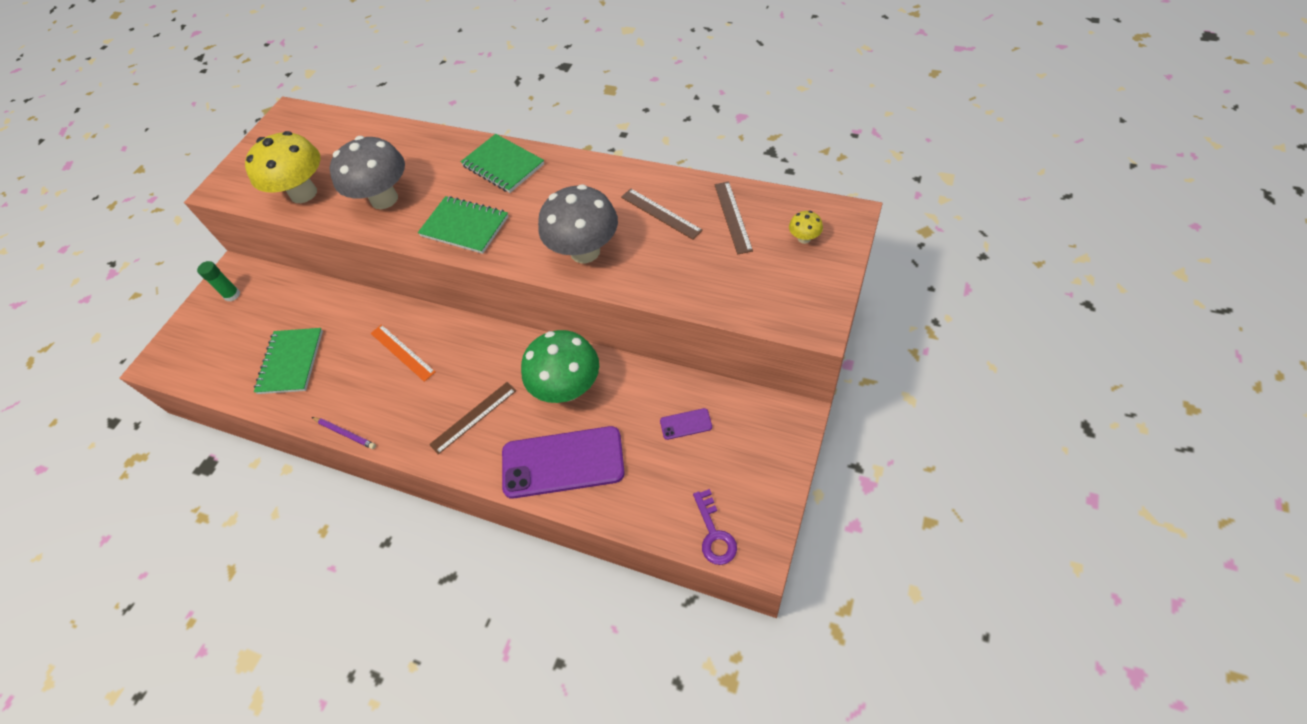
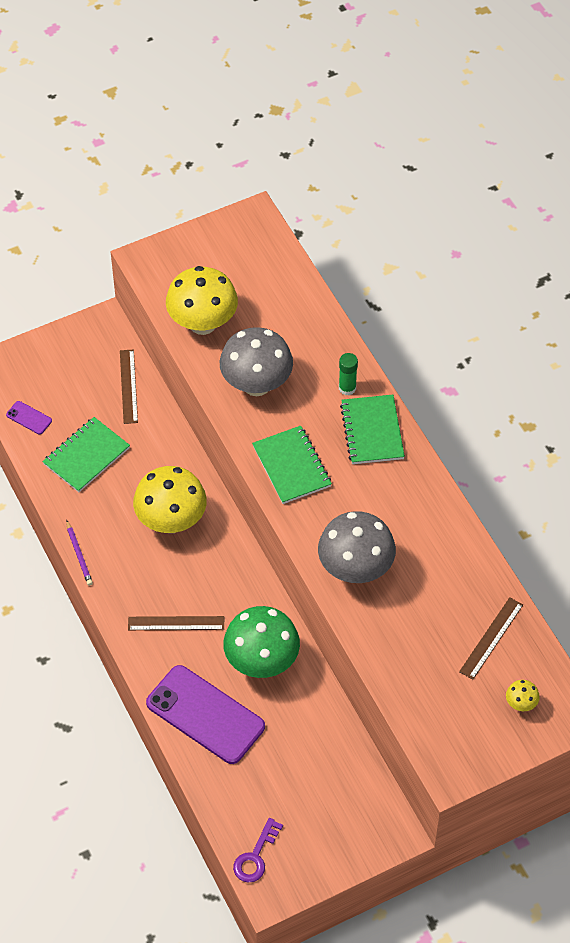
camera: 35 degrees right, 0 degrees up
(232, 295) = (88, 349): green glue stick -> green glue stick (347, 388)
(402, 352) = (171, 521): orange ruler -> yellow mushroom
(660, 213) = (442, 586): brown ruler -> brown ruler (128, 386)
(686, 424) = (316, 766): purple phone -> purple phone (29, 418)

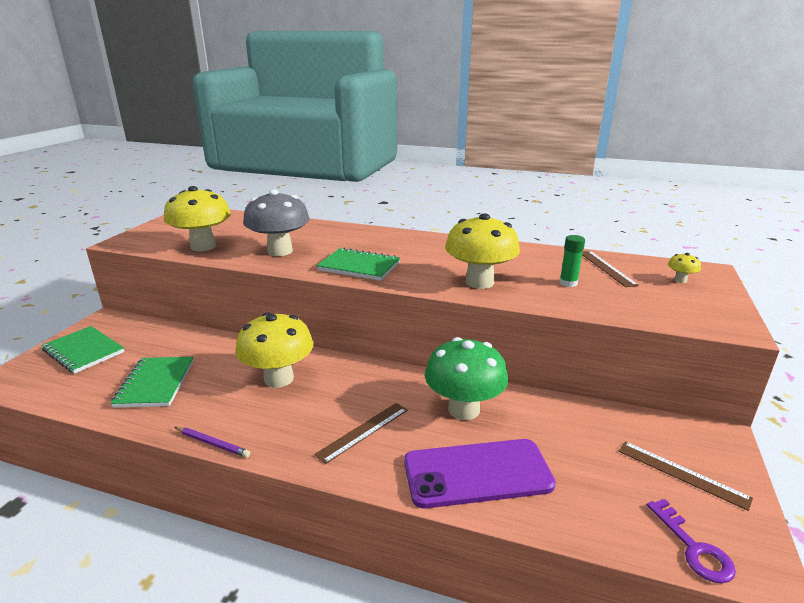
camera: 45 degrees left, 30 degrees down
(29, 418) = (70, 390): purple phone -> none
(128, 386) = (158, 336): brown ruler -> brown ruler (682, 474)
(347, 388) = (343, 233): green glue stick -> green glue stick (568, 283)
(355, 569) = (479, 282): grey mushroom -> yellow mushroom
(372, 431) = (386, 238): green notebook -> green notebook (84, 351)

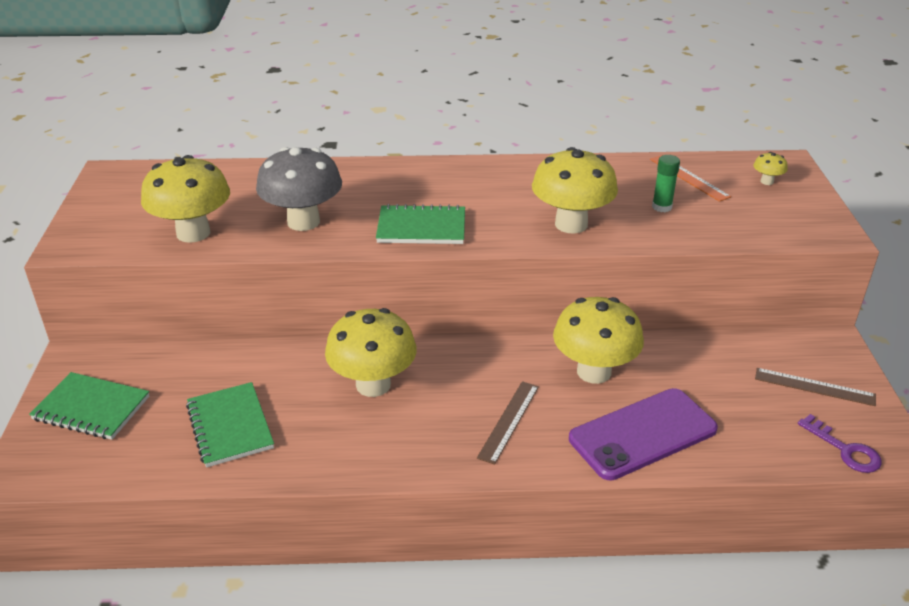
camera: 20 degrees left, 10 degrees up
(213, 443) = (360, 475): purple pencil -> none
(464, 409) = (594, 372): green mushroom -> yellow mushroom
(606, 268) = (689, 178): brown ruler -> orange ruler

